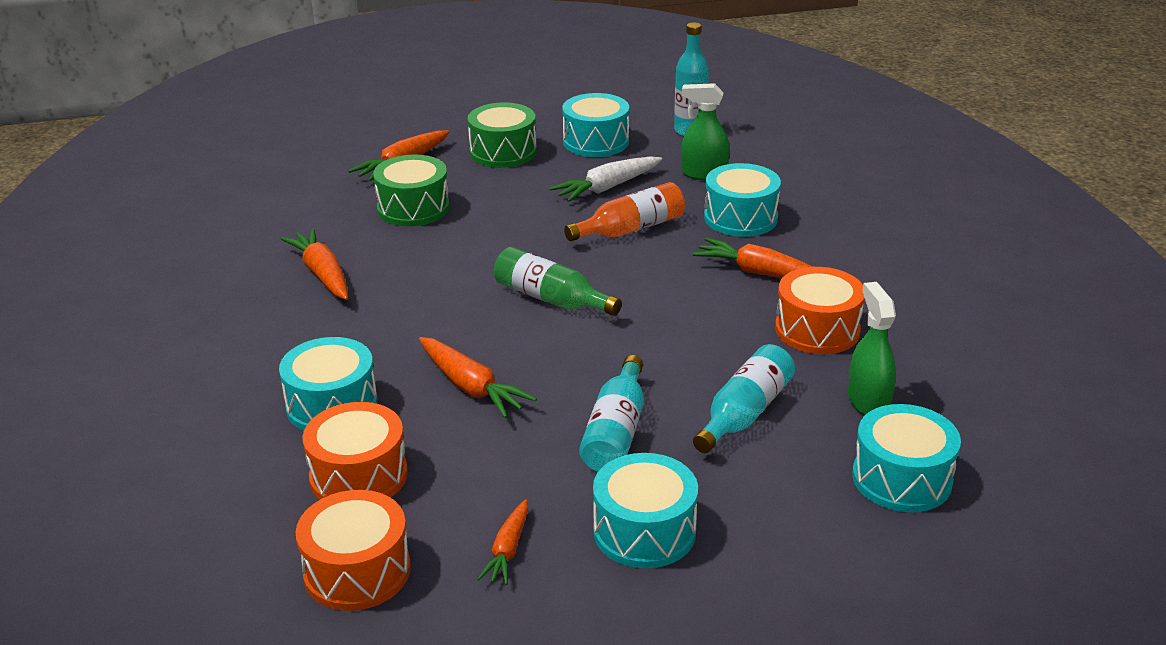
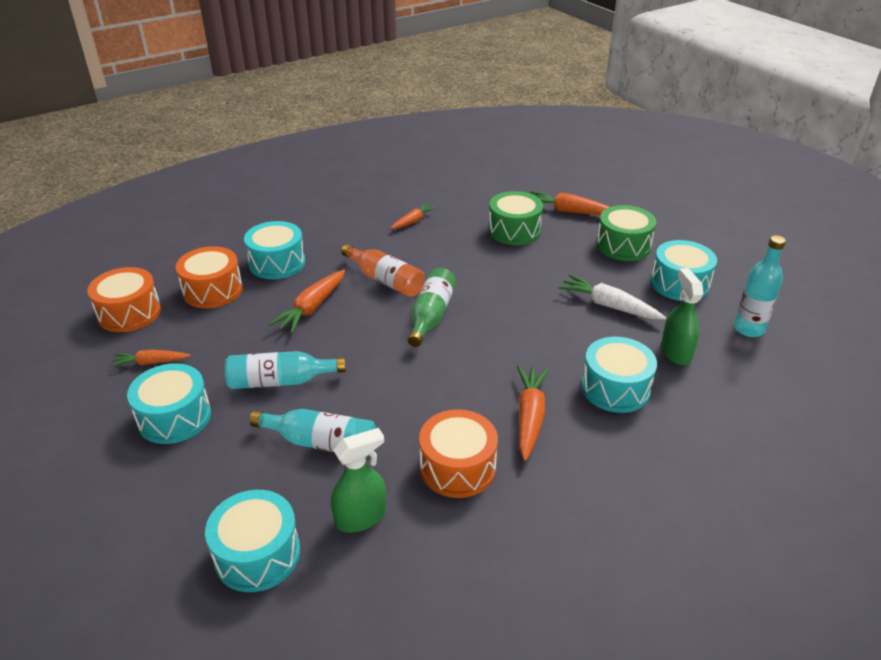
camera: 70 degrees right, 5 degrees up
(322, 274) = (413, 221): orange carrot -> orange carrot, size x0.63
(630, 229) = (553, 331): orange bottle -> orange bottle (385, 280)

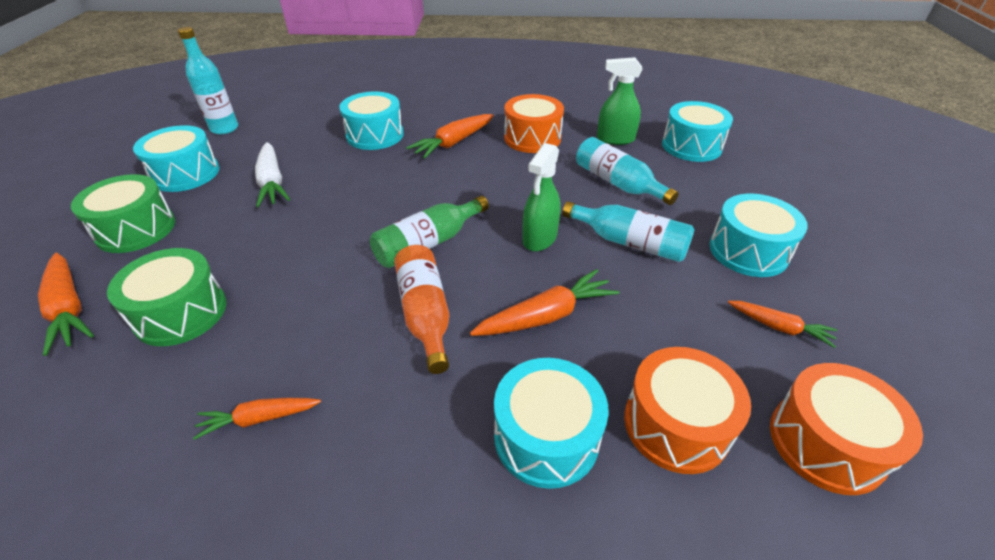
camera: 145 degrees left, 5 degrees up
(676, 352) = (298, 136): green spray bottle -> green spray bottle (539, 238)

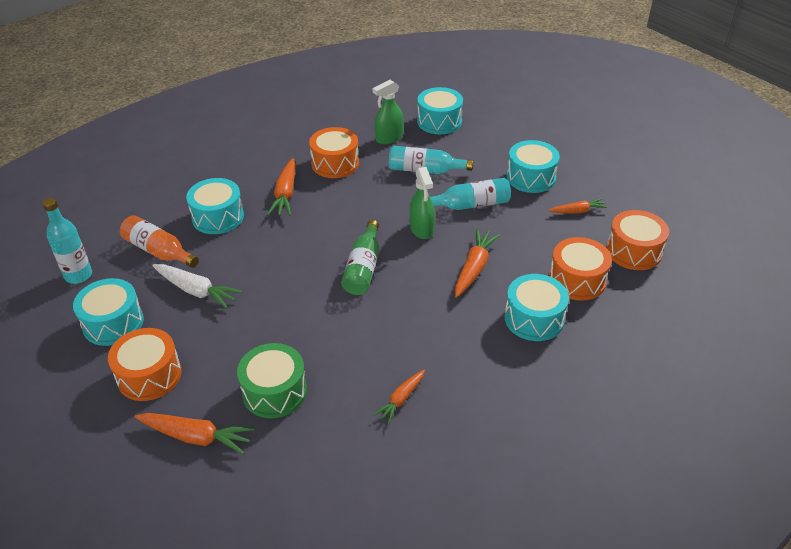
camera: 40 degrees left, 0 degrees up
(136, 229) = (149, 375): green drum -> orange drum
(425, 314) = (414, 305): orange bottle -> orange bottle (159, 251)

